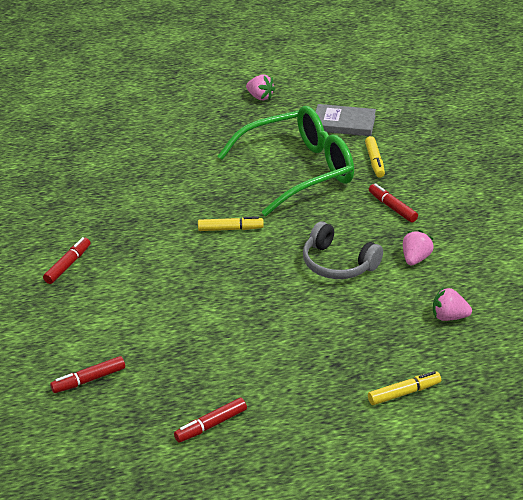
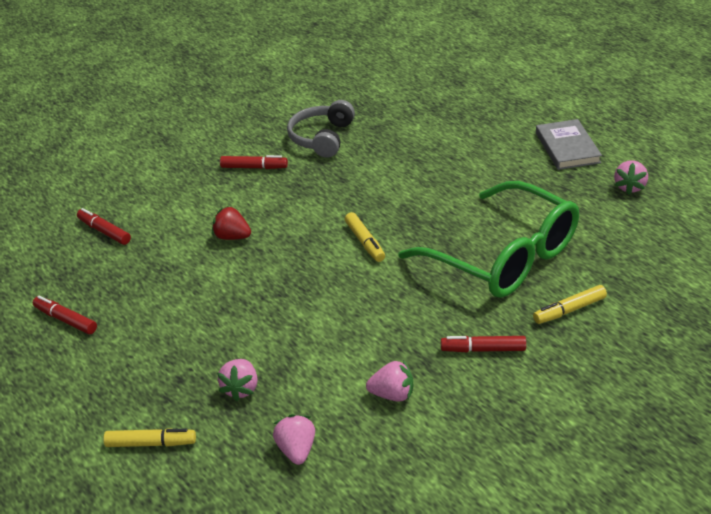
camera: 70 degrees right, 0 degrees up
(165, 299) = (232, 237): none -> red strawberry
(338, 264) = (348, 334): grey headphones -> grey headphones (321, 138)
(343, 123) = (631, 263): grey book -> grey book (567, 148)
(367, 332) = (241, 389): none -> pink strawberry
(392, 207) = (483, 349): red marker -> red marker turned 120 degrees counterclockwise
(404, 393) = (151, 443): yellow marker -> yellow marker turned 45 degrees counterclockwise

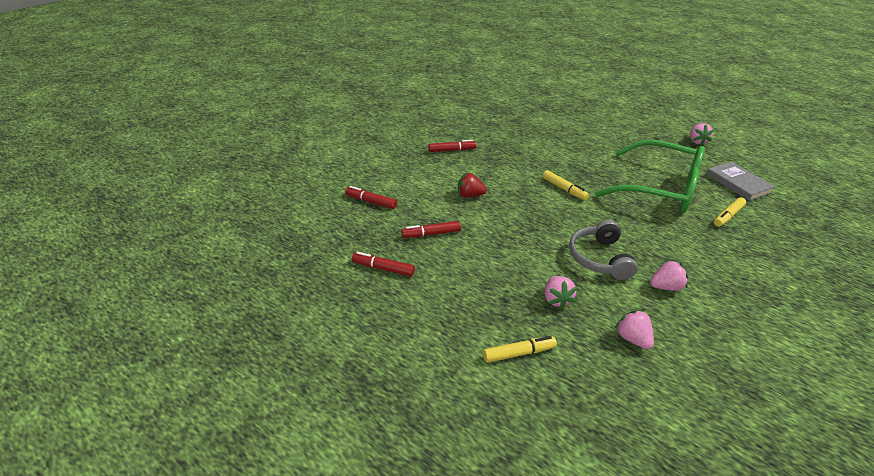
camera: 20 degrees left, 0 degrees up
(321, 138) = (484, 129): grey headphones -> grey headphones (599, 258)
(483, 349) = (698, 248): red marker -> red marker (431, 234)
(567, 148) = (641, 123): grey book -> grey book (738, 183)

